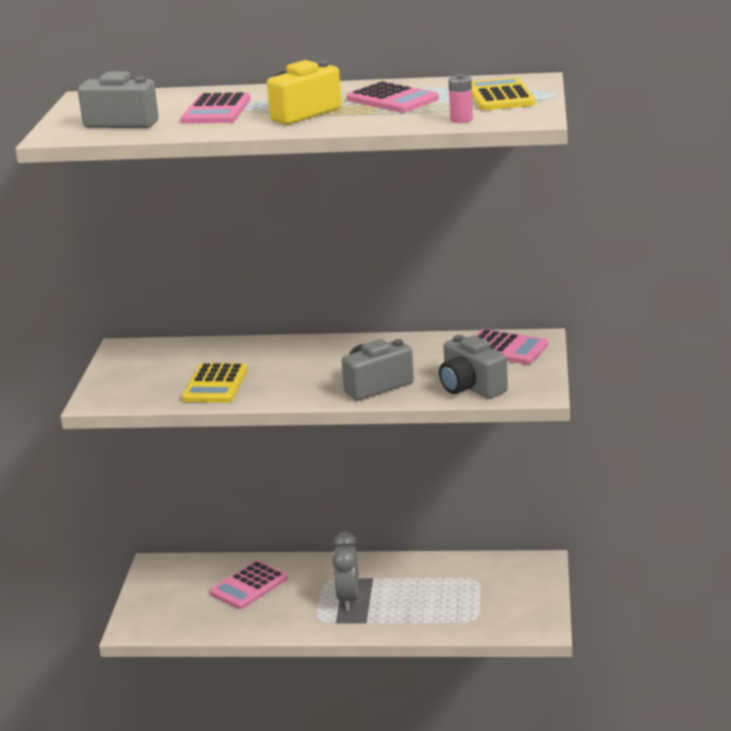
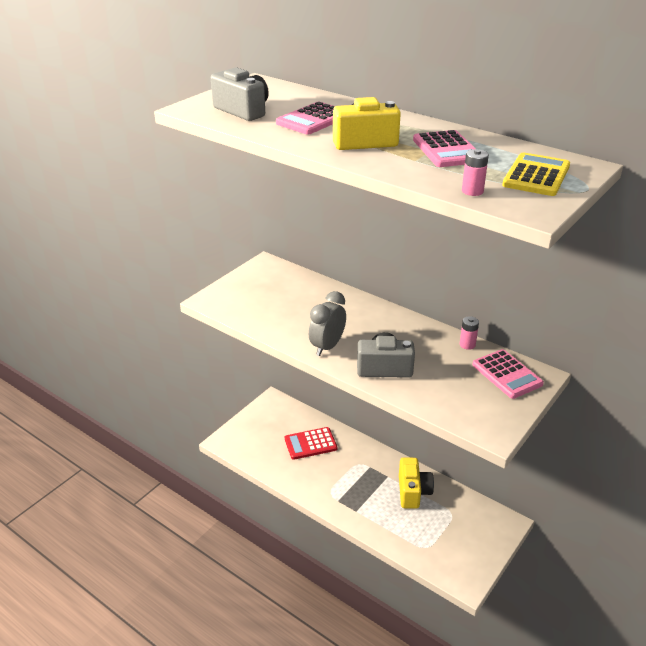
camera: 30 degrees right, 10 degrees up
(215, 385) = (287, 319): yellow calculator -> none
(249, 586) = (310, 444): pink calculator -> red calculator
(348, 599) = (359, 486): grey clock -> grey clock (327, 347)
(415, 579) = (413, 492): none -> yellow camera
(441, 340) = (467, 344): none -> pink battery
(471, 387) = (448, 401): grey camera -> none

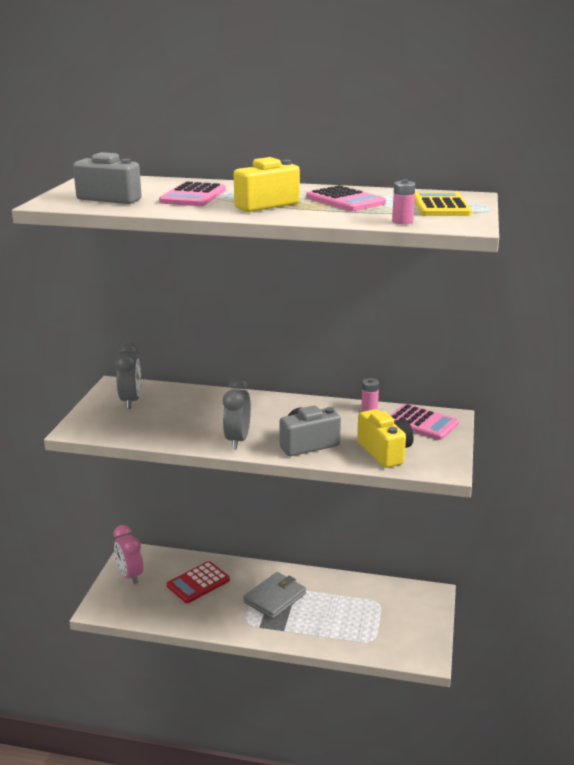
camera: 25 degrees left, 10 degrees down
(262, 420) = (130, 575): none -> pink clock
(267, 283) = (131, 401): none -> grey clock
(365, 478) = (275, 598): none -> grey wallet
(413, 492) = (330, 595): yellow camera -> yellow camera (385, 452)

